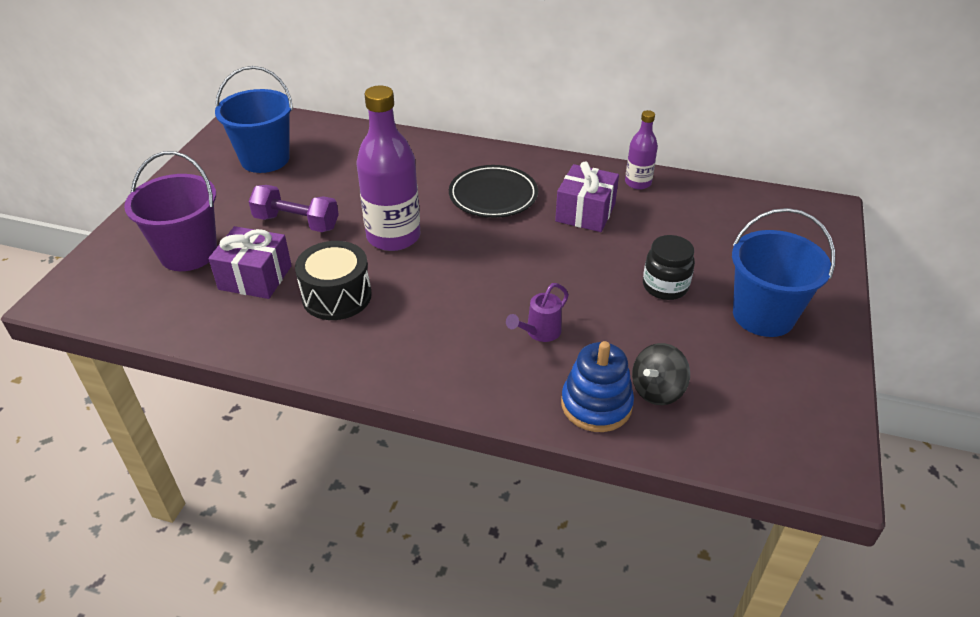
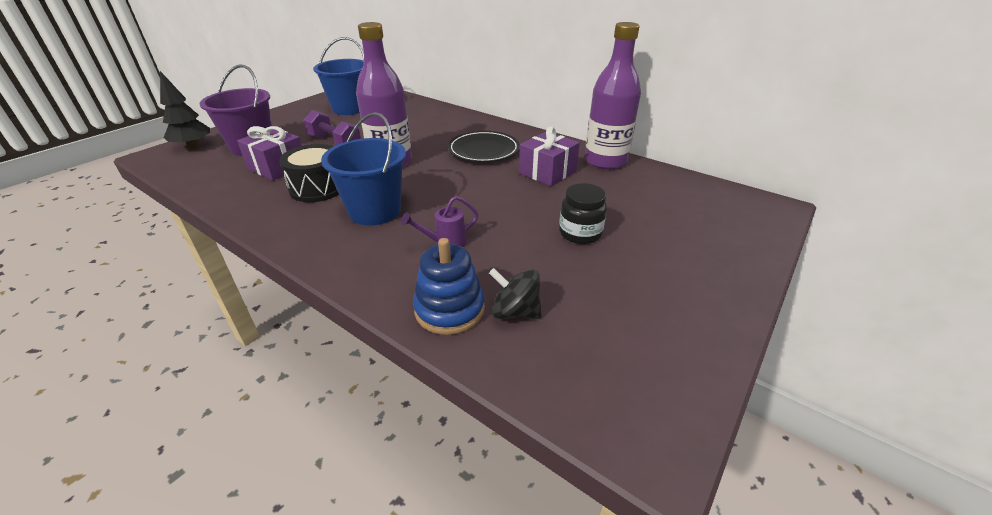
camera: 20 degrees right, 5 degrees down
(101, 270) = (193, 146): none -> black tree
(638, 183) = (605, 161): purple bottle -> purple bottle, size x1.88
(657, 390) = (515, 312): black spinning top -> black spinning top turned 45 degrees clockwise
(763, 315) = (662, 275): blue bucket -> blue bucket (375, 211)

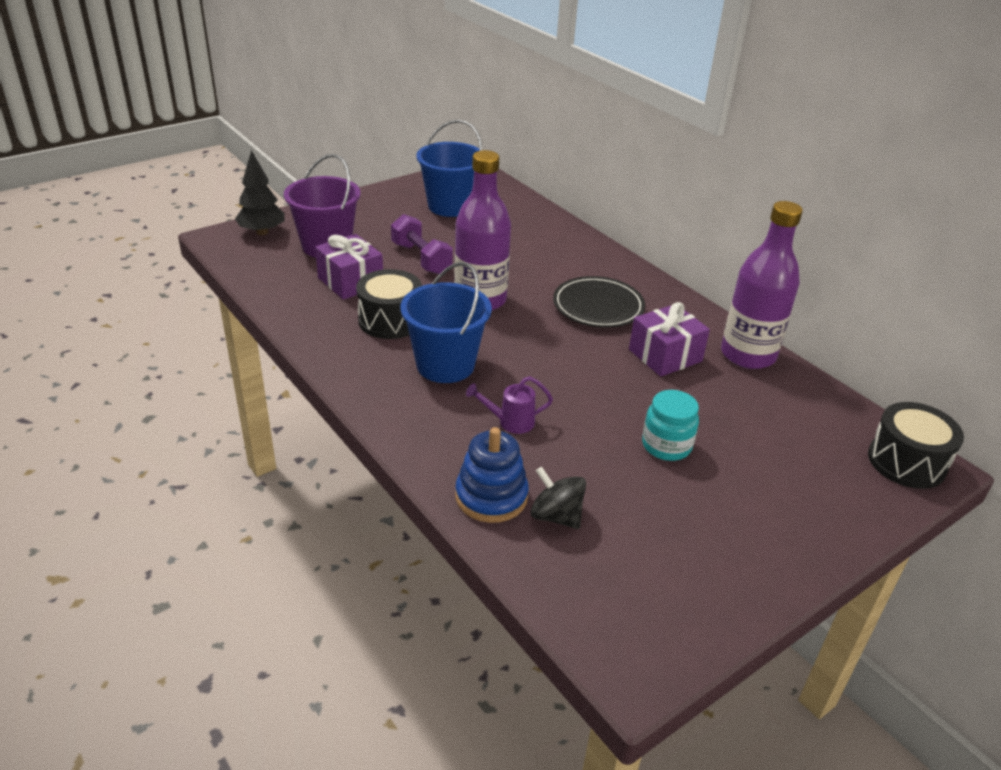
camera: 15 degrees right, 0 degrees up
(580, 233) = (666, 446): black jar -> turquoise jar
(754, 206) = (906, 462): none -> black drum

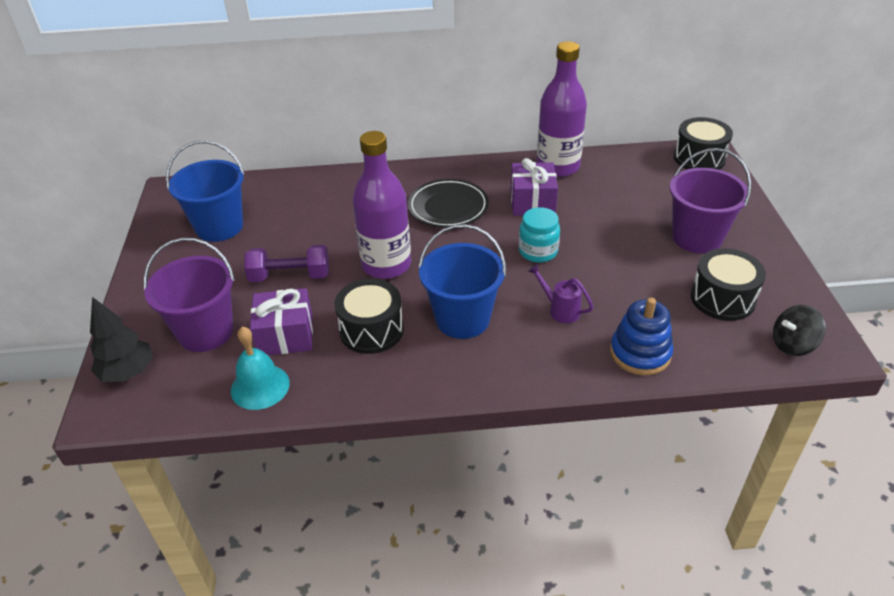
camera: 55 degrees left, 5 degrees up
(286, 290) = (260, 386): none -> turquoise bell
(510, 422) = (560, 310): purple watering can -> purple watering can turned 105 degrees clockwise
(556, 516) = (677, 327): black spinning top -> black spinning top (793, 344)
(641, 544) = (722, 298): none -> black drum
(666, 446) = (631, 245): turquoise jar -> turquoise jar (538, 251)
(736, 496) = (697, 237): none -> purple bucket

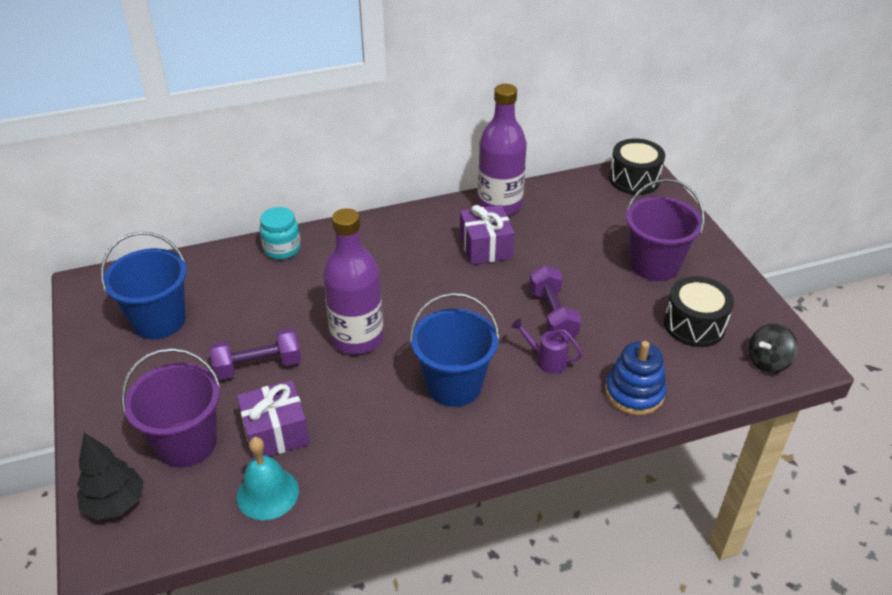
camera: 15 degrees left, 0 degrees up
(371, 330) = (365, 412): black drum -> none
(448, 207) = (401, 265): black plate -> none
(538, 251) = (507, 301): turquoise jar -> turquoise jar (282, 249)
(579, 270) = (552, 315): none -> purple dumbbell

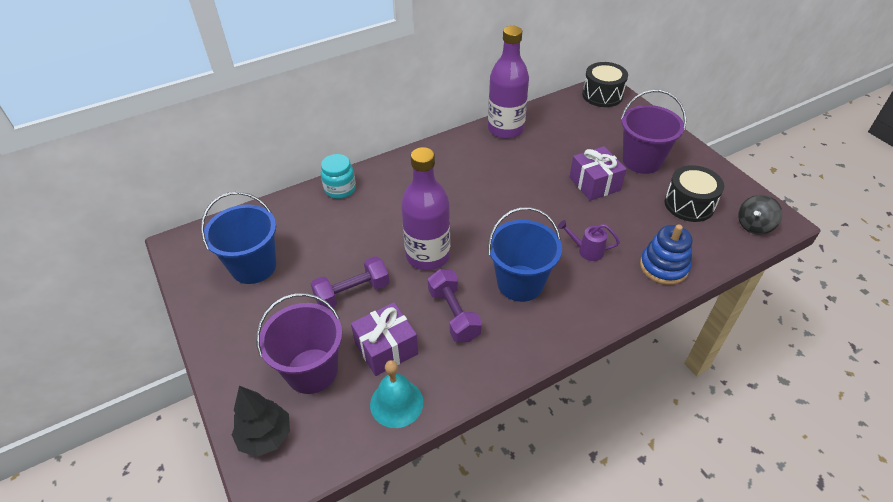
camera: 10 degrees left, 5 degrees up
(485, 247) = (506, 165): purple gift -> purple gift (594, 183)
(552, 315) = (578, 213): purple dumbbell -> purple dumbbell (454, 314)

